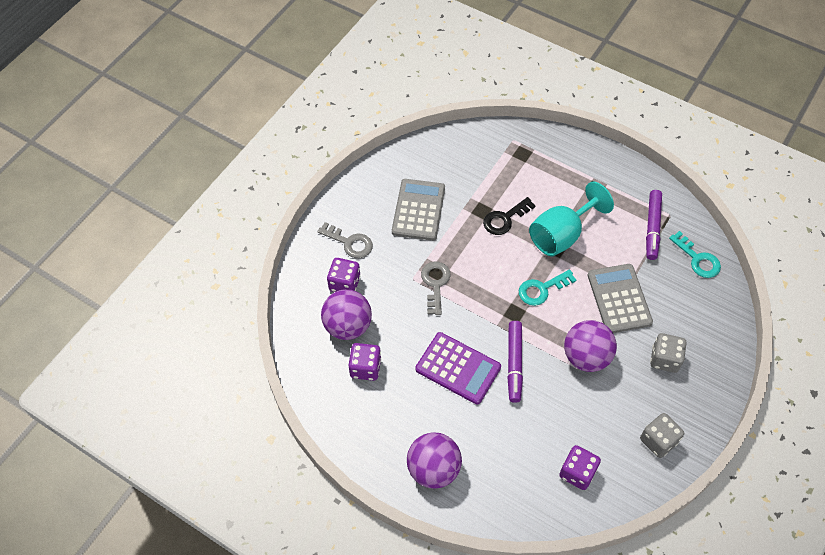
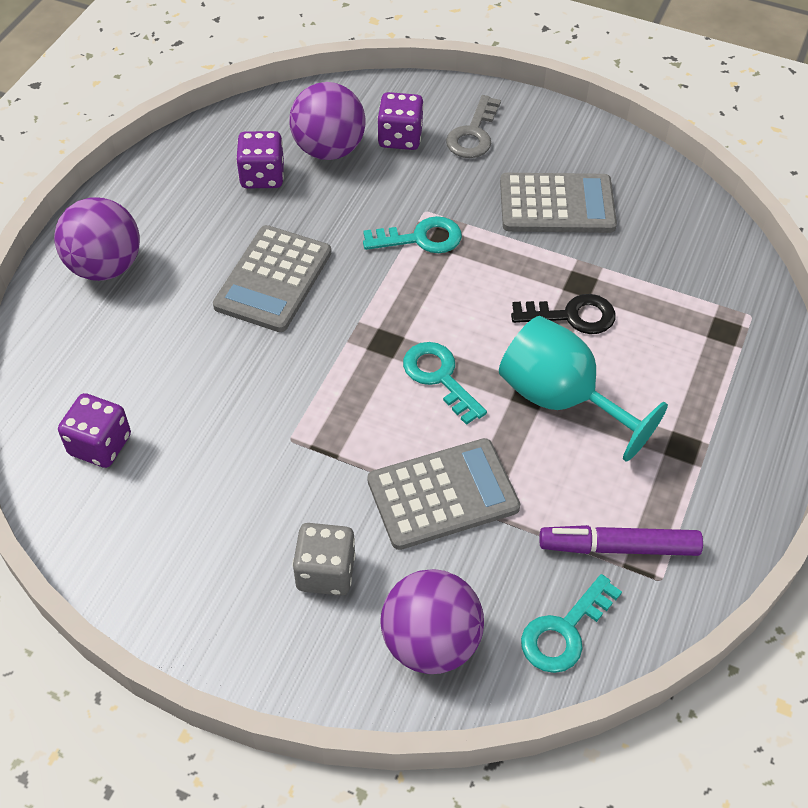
camera: 80 degrees right, 5 degrees down
(435, 284) = (421, 238): grey key -> turquoise key
(458, 368) = (273, 279): purple calculator -> grey calculator
(504, 219) = (572, 316): black key -> black key turned 135 degrees clockwise
(514, 363) = (290, 349): purple marker -> none
(586, 357) = (315, 448): purple ball -> purple ball (430, 642)
(658, 441) = (160, 563): grey dice -> none

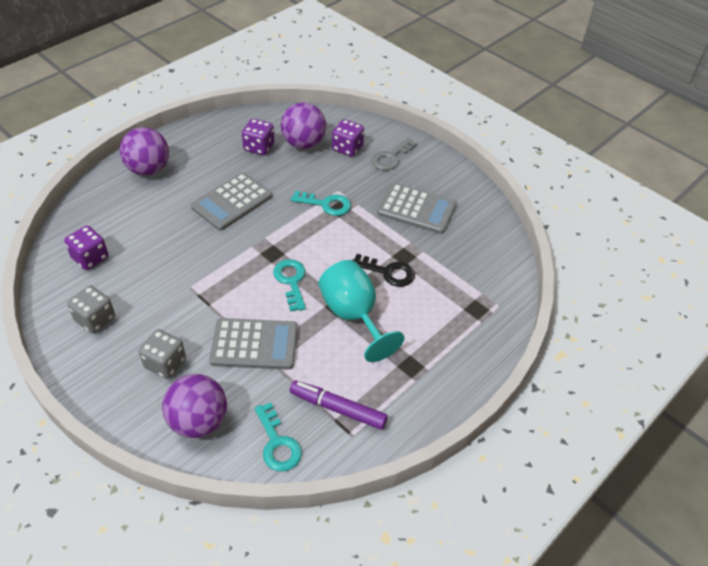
camera: 20 degrees right, 5 degrees down
(171, 542) = (95, 319): none -> grey dice
(564, 631) = (277, 443): turquoise key -> turquoise key turned 90 degrees counterclockwise

